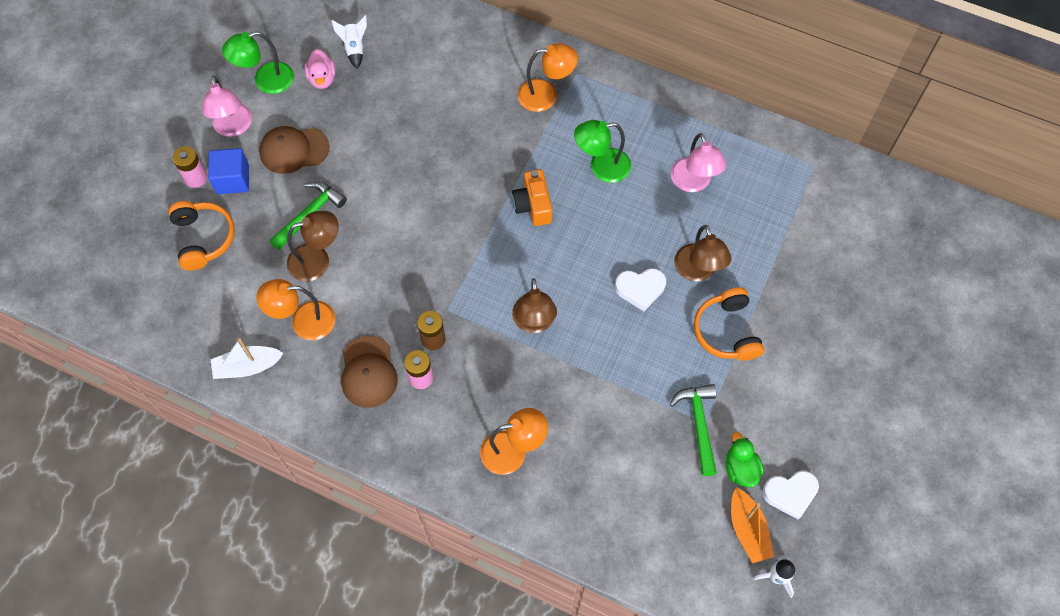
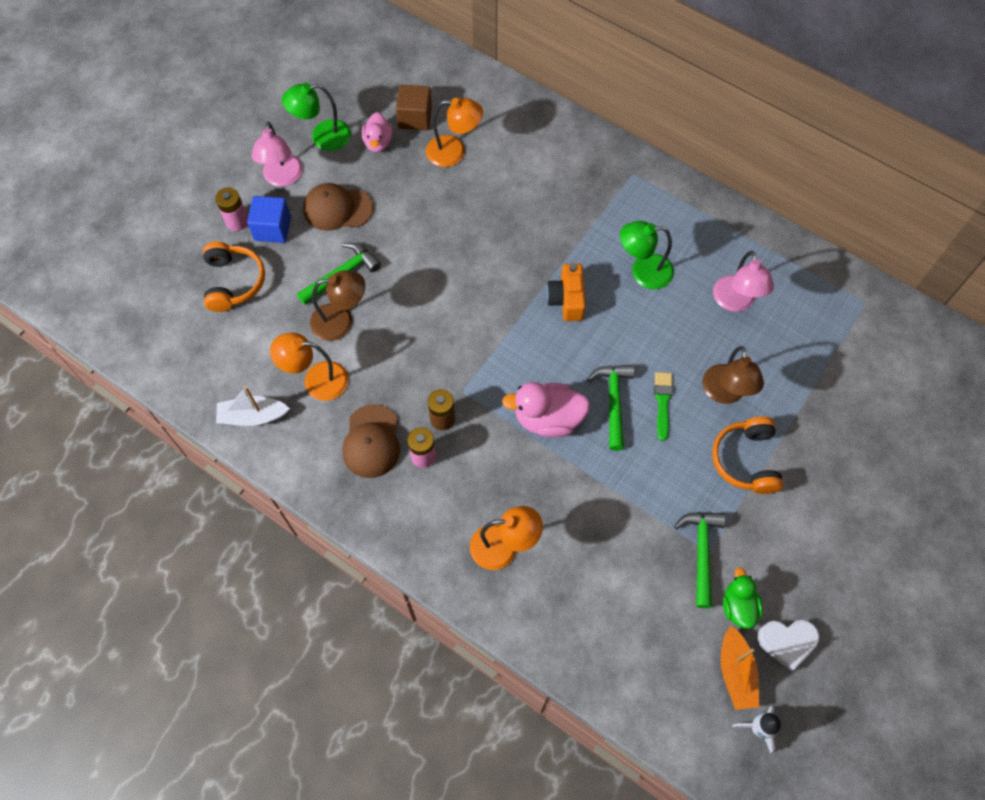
camera: 10 degrees right, 0 degrees up
(354, 48) = (415, 118): white rocket -> brown cube
(534, 323) = (548, 419): brown lamp -> pink duck
(546, 95) = (598, 191): orange lamp -> orange lamp (454, 152)
(594, 296) = (613, 402): none -> green hammer
(640, 289) = (662, 402): white heart -> green brush

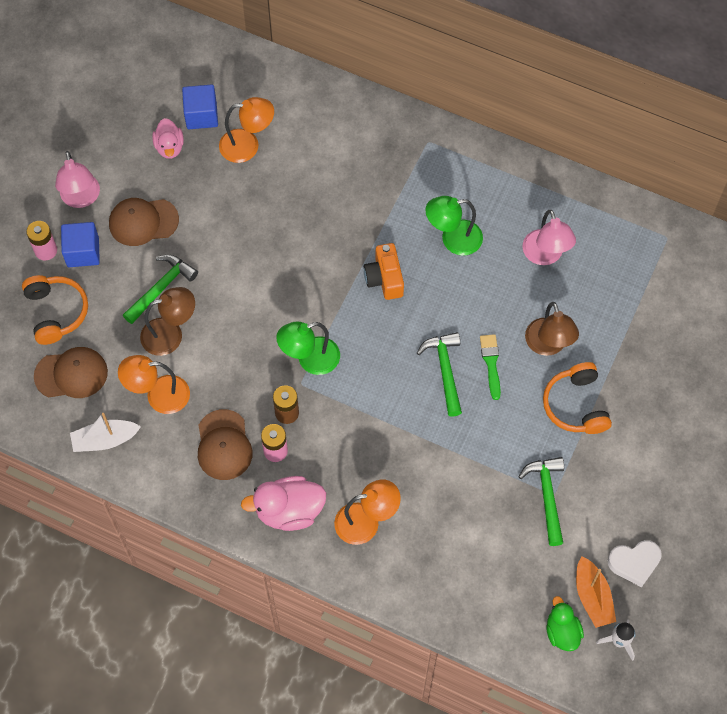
camera: 10 degrees left, 0 degrees up
(234, 345) = (71, 374): none -> brown cap
(322, 137) = (112, 150): green lamp -> green lamp (310, 359)
(415, 118) = (201, 115): brown cube -> blue cube
(548, 419) = (386, 396): pink duck -> pink duck (289, 511)
(738, 606) = (587, 538): green duck -> green duck (562, 632)

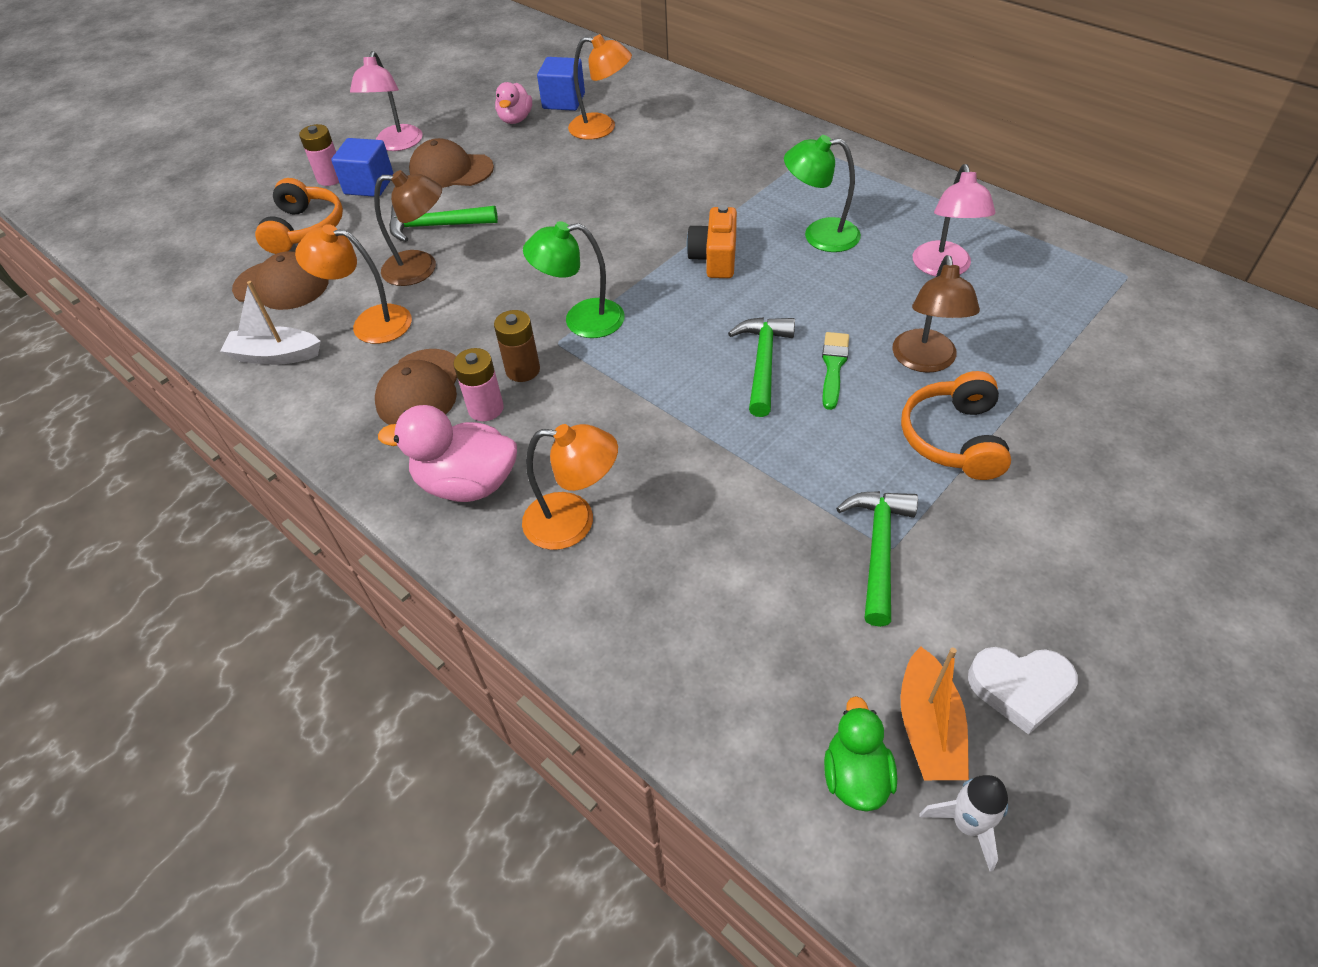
camera: 20 degrees right, 15 degrees down
(161, 288) = (436, 226): green hammer -> green hammer turned 150 degrees counterclockwise

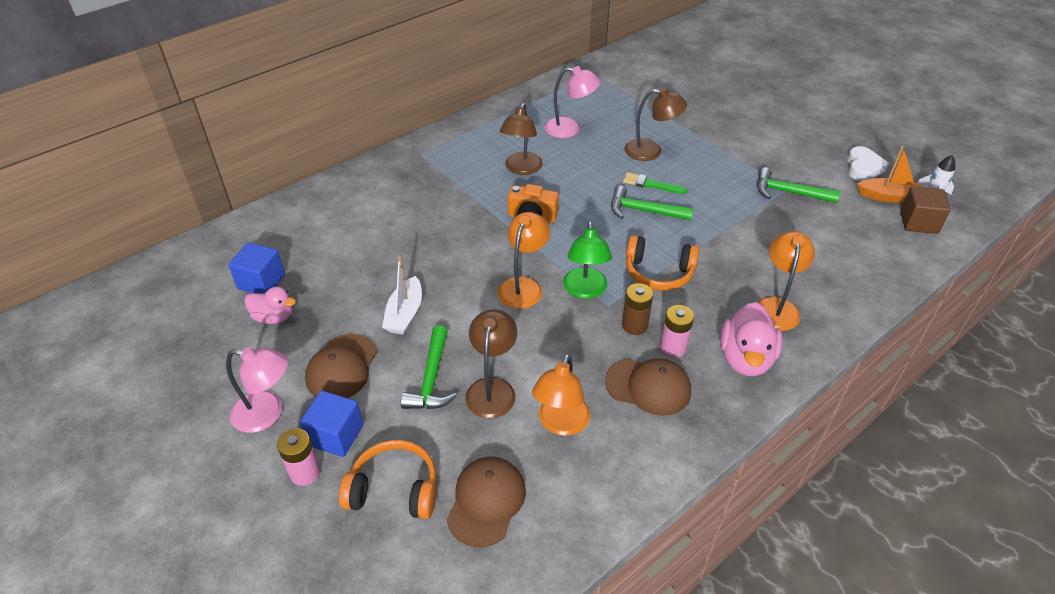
camera: 85 degrees left, 5 degrees down
(275, 355) = (591, 496): white boat -> white boat (405, 314)
(602, 128) = (325, 260): orange lamp -> orange lamp (523, 286)
(819, 235) = (521, 169): green lamp -> brown lamp
(855, 775) = (918, 222): green duck -> brown cube
(953, 438) = (712, 154): orange headphones -> orange headphones (658, 273)

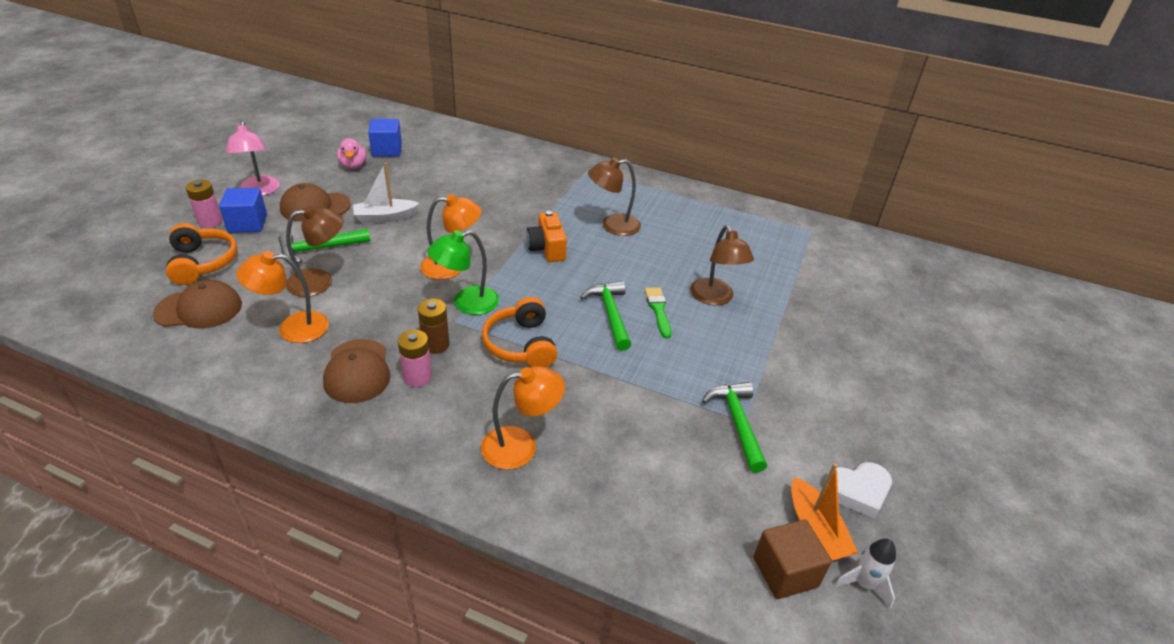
camera: 60 degrees right, 5 degrees down
(570, 129) = (701, 238): pink lamp -> none
(745, 358) = (425, 434): pink duck -> none

